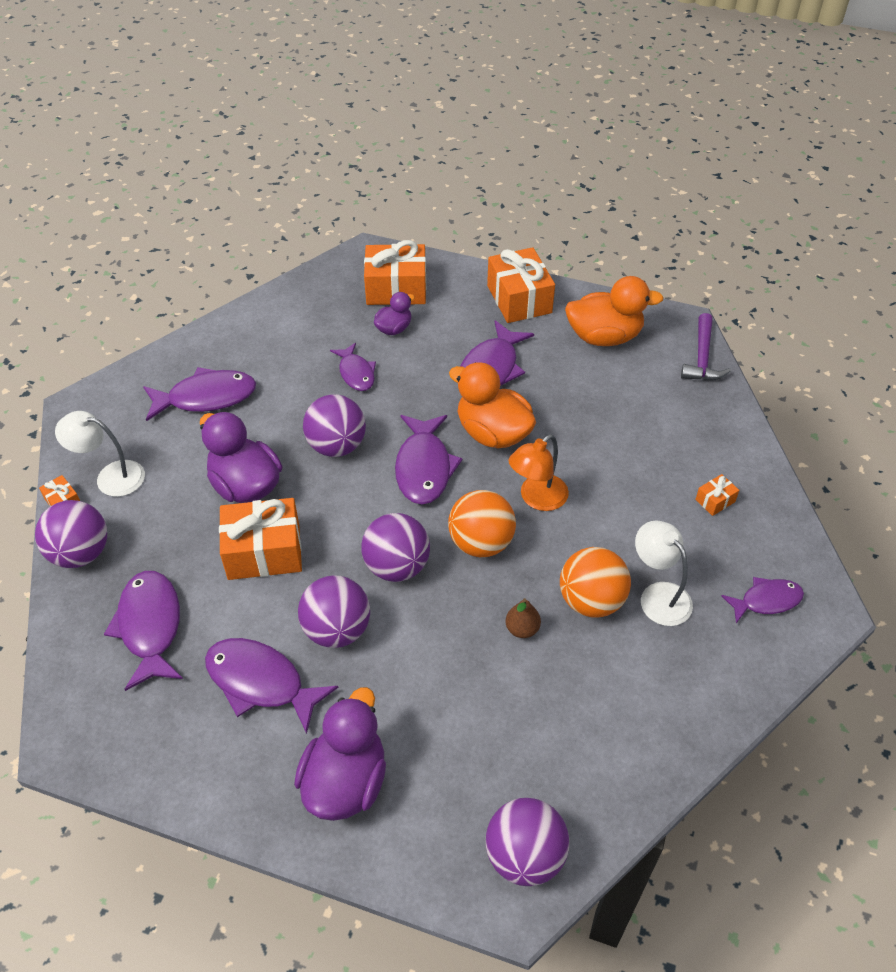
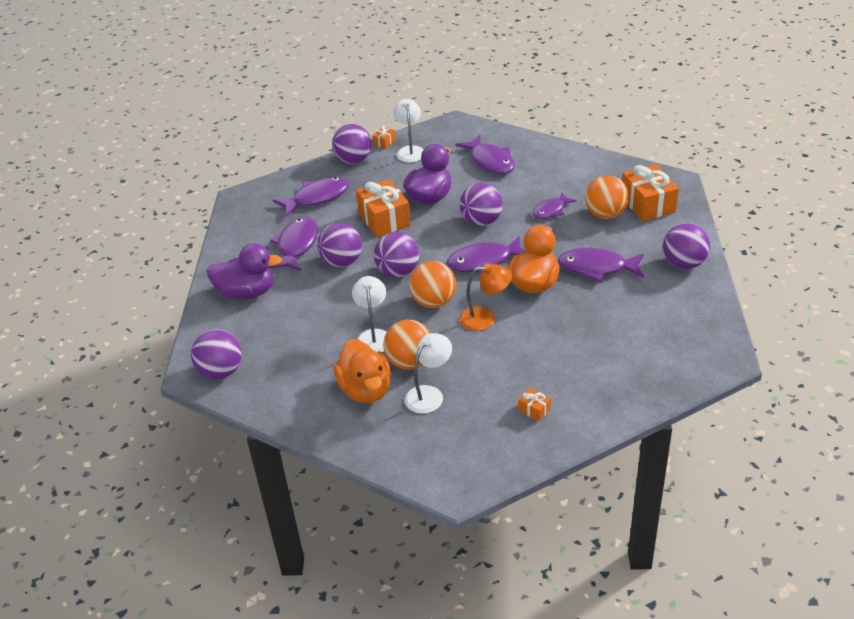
camera: 75 degrees right, 10 degrees down
(394, 329) = (605, 214): purple duck -> orange ball
(519, 299) = (683, 263): orange gift -> purple ball
(522, 629) = (374, 336): brown pear -> white lamp
(537, 498) = (485, 318): orange lamp -> orange lamp turned 150 degrees clockwise
(604, 337) = (674, 317): orange duck -> orange duck (366, 390)
(702, 357) = (691, 377): purple hammer -> none
(766, 601) = (450, 453): purple fish -> none

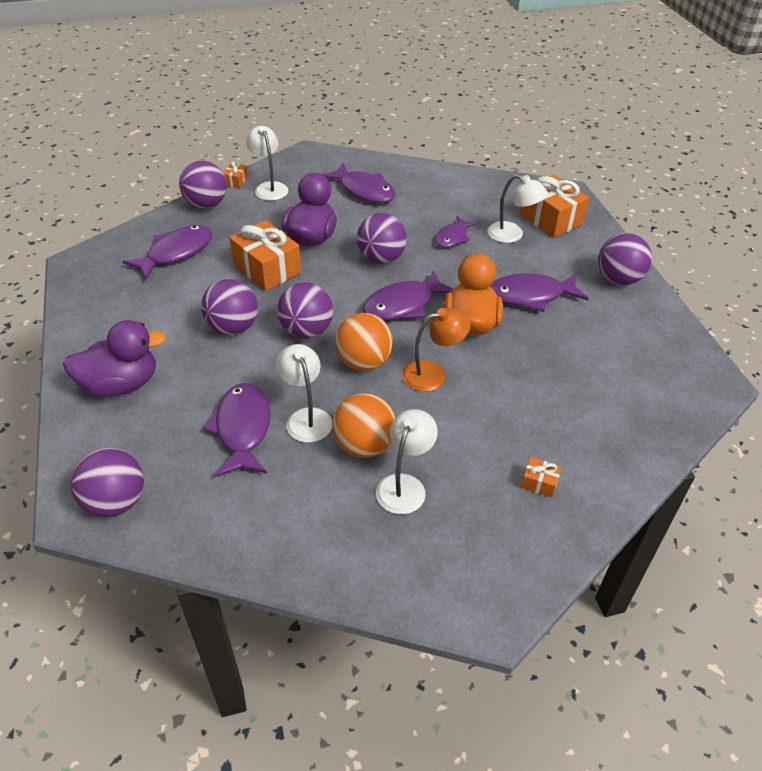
camera: 20 degrees left, 5 degrees up
(297, 245) = (169, 314): purple fish -> purple fish (243, 429)
(366, 390) = (322, 494): orange duck -> none
(605, 214) = (512, 235): orange ball -> white lamp

